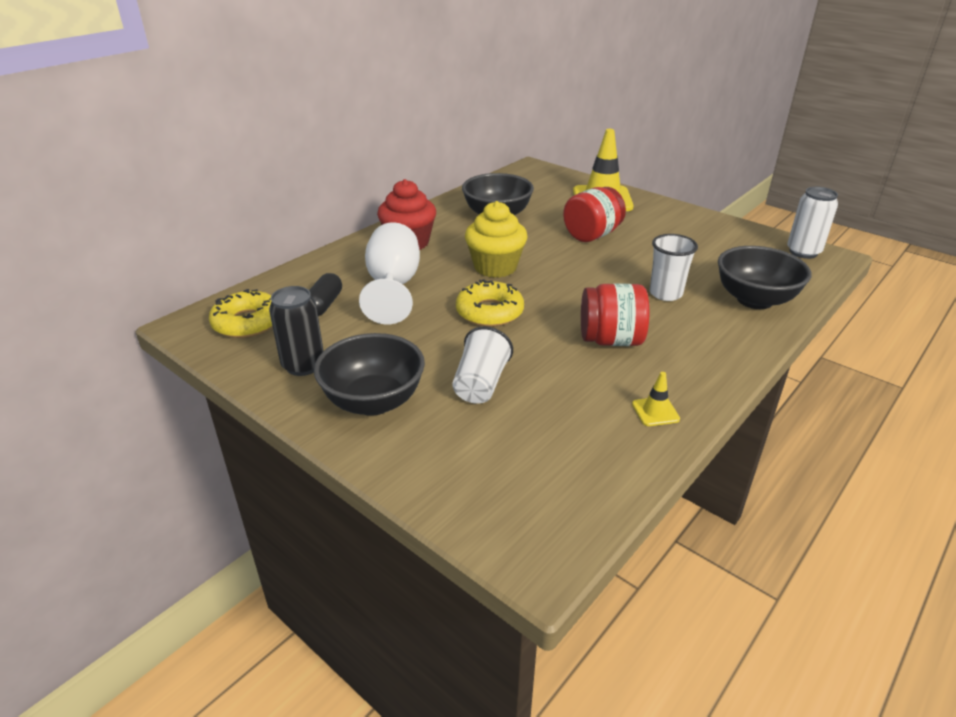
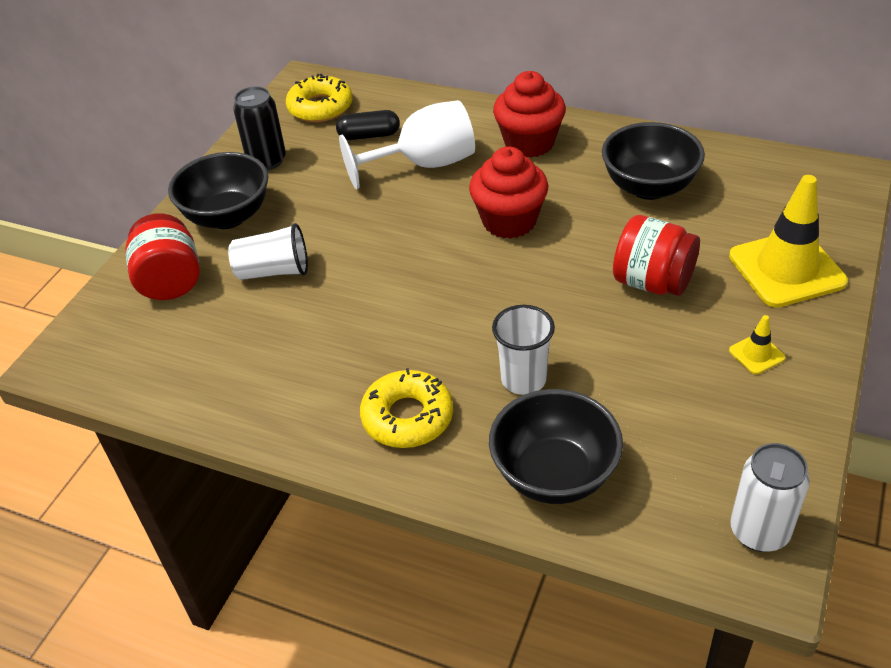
camera: 75 degrees right, 10 degrees up
(489, 312) = (406, 243): yellow donut -> yellow donut (407, 417)
(495, 267) = (509, 221): yellow cupcake -> red cupcake
(611, 340) = (389, 347): red jar -> red jar (170, 281)
(655, 411) = (265, 404): yellow traffic cone -> yellow traffic cone (756, 354)

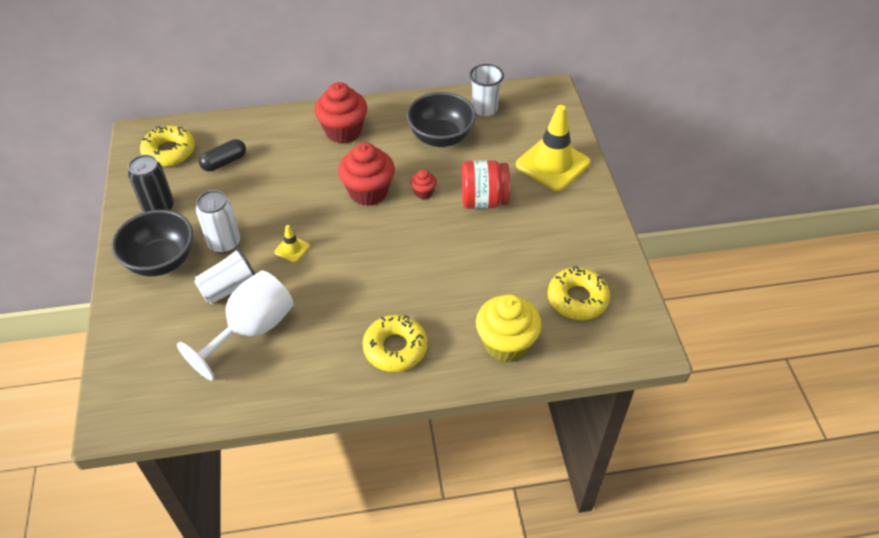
camera: 35 degrees left, 5 degrees up
(170, 281) = (155, 326): red jar -> none
(425, 164) = (281, 171): white goblet -> white goblet (252, 329)
(523, 379) = (449, 293): white cup -> white cup (484, 109)
(554, 474) = (506, 344): black bowl -> yellow cupcake
(578, 245) = (423, 192): none -> red cupcake
(699, 459) = (577, 299): none -> yellow donut
(756, 354) = (568, 223): yellow traffic cone -> yellow traffic cone (292, 249)
(759, 531) = (631, 326): white can -> white can (224, 243)

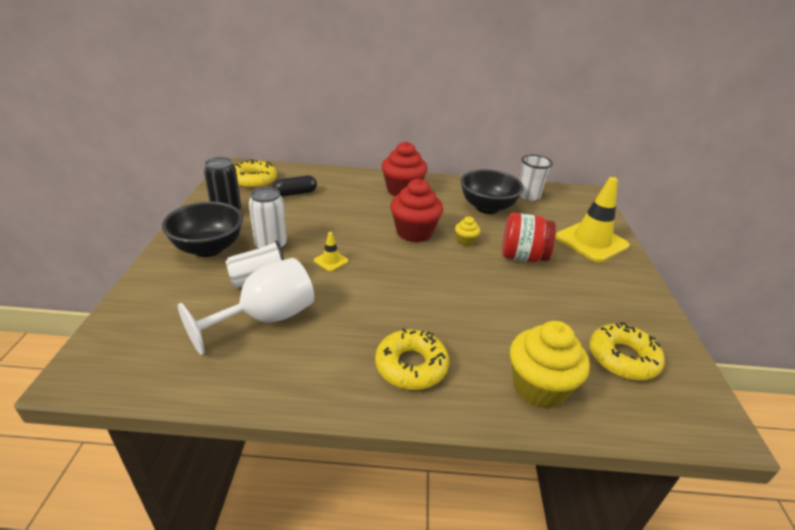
camera: 10 degrees right, 15 degrees down
(423, 192) = (465, 241): red cupcake -> yellow cupcake

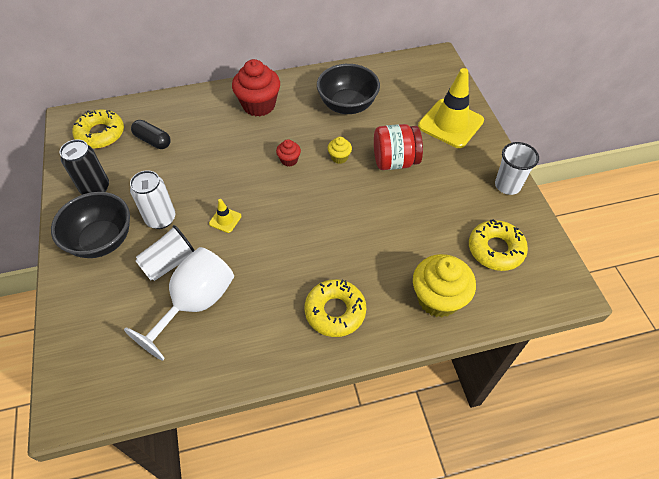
camera: 15 degrees left, 20 degrees up
(296, 193) = (153, 140): black capsule -> black capsule turned 75 degrees clockwise
(414, 232) = (289, 160): red cupcake -> red cupcake, size x0.48
(528, 196) = (382, 77): white cup -> white cup (507, 185)

